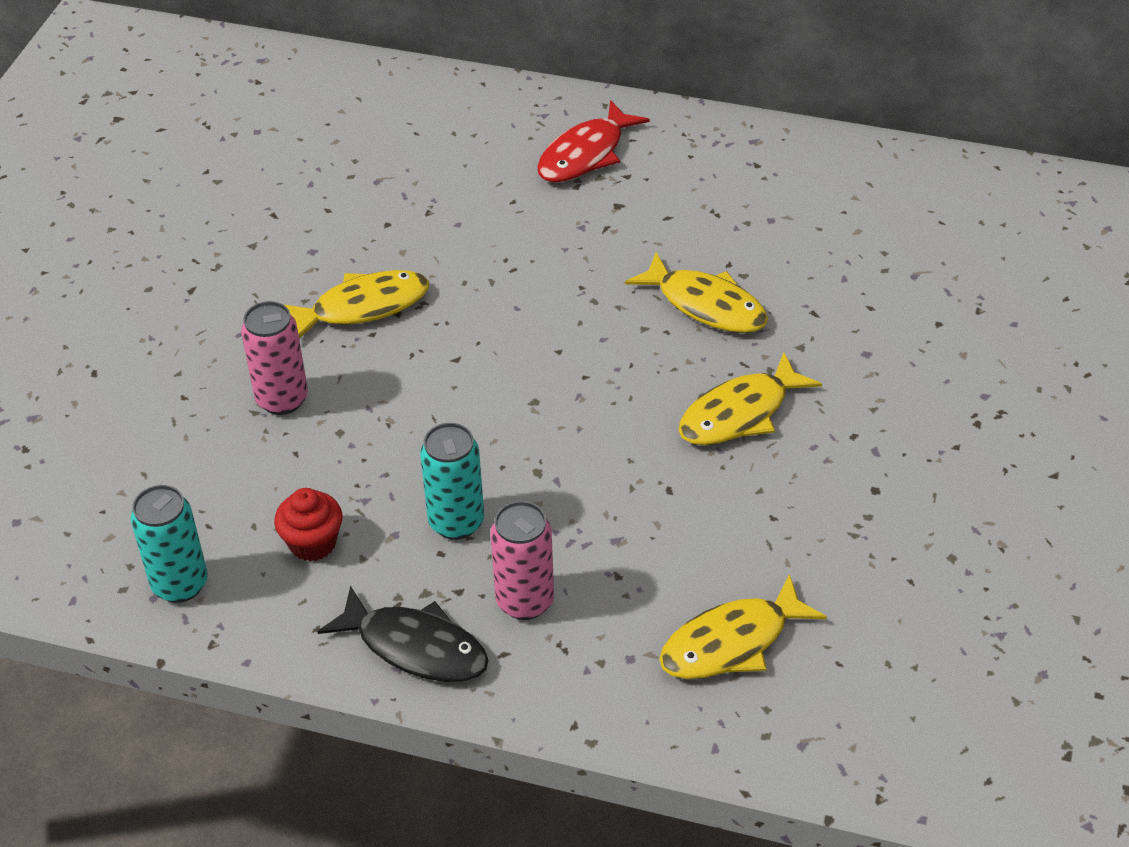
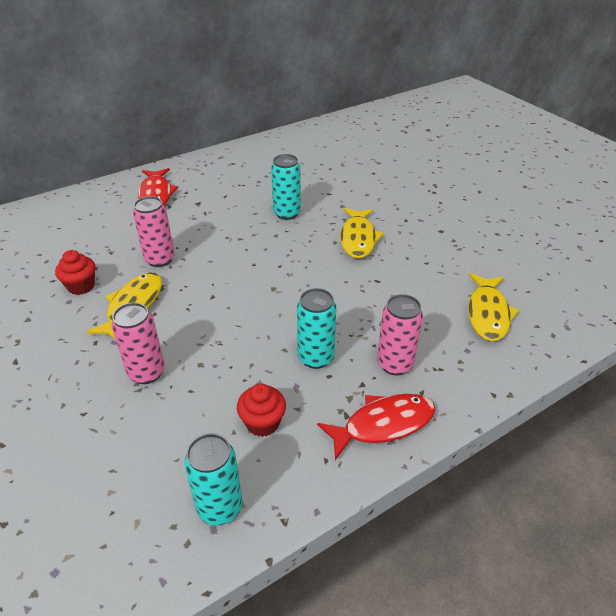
camera: 50 degrees left, 5 degrees down
(345, 239) = (81, 286): none -> red cupcake
(415, 647) = (383, 424): black fish -> red fish
(465, 263) = (160, 259): none -> pink can
(706, 305) = (287, 213): yellow fish -> turquoise can

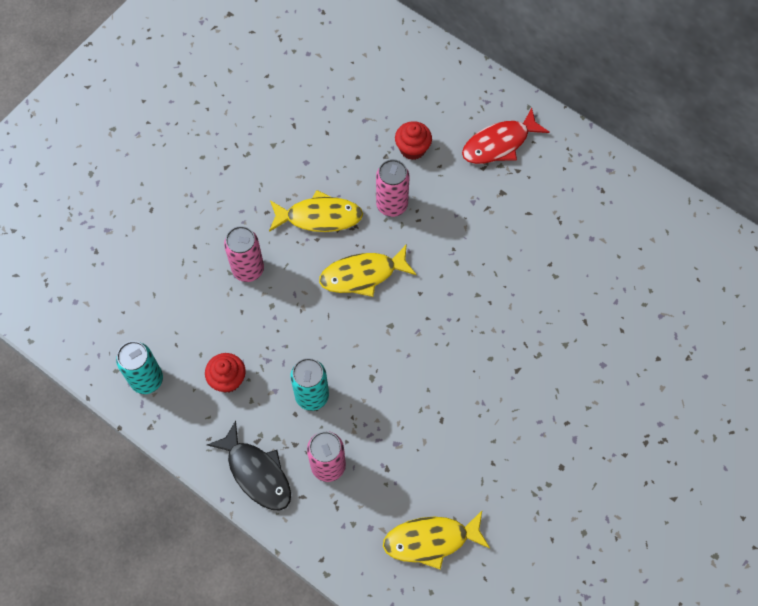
camera: 70 degrees right, 25 degrees up
(81, 286) = (328, 160): red cupcake -> red cupcake (412, 149)
(287, 213) = (522, 291): turquoise can -> none
(358, 238) = (506, 380): yellow fish -> yellow fish (362, 275)
(383, 424) = (257, 473): red fish -> black fish

